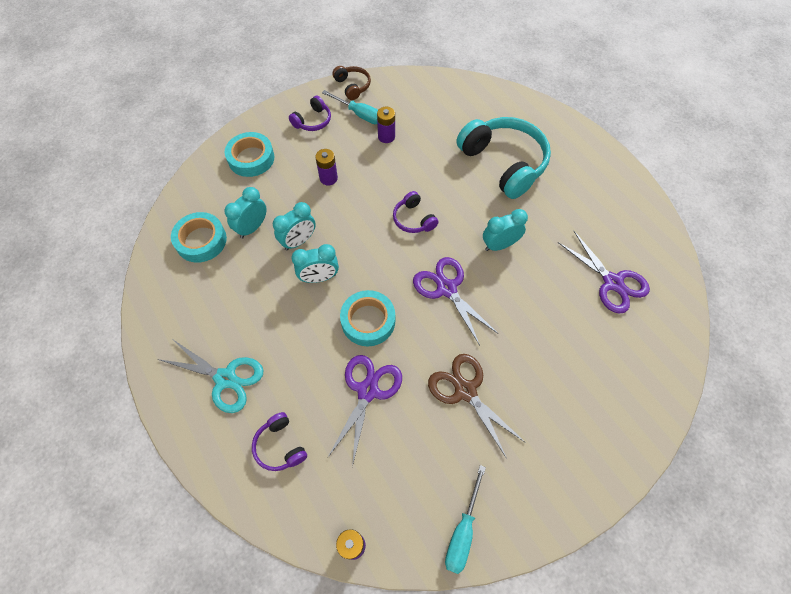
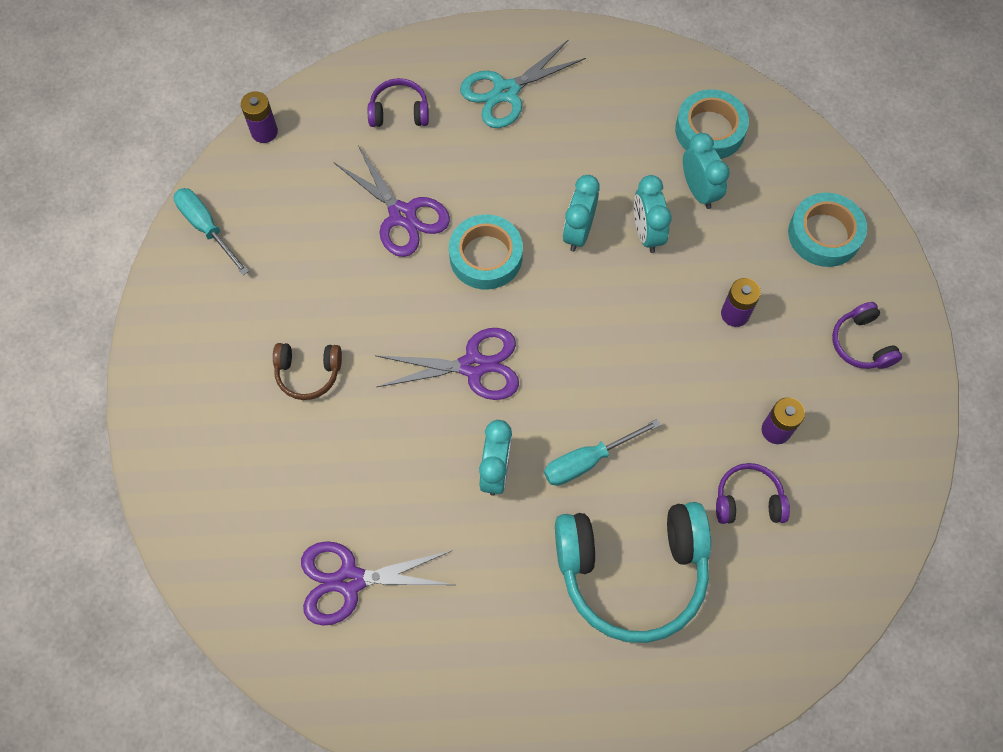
camera: 120 degrees right, 5 degrees up
(352, 86) = (913, 436): brown headphones -> brown headphones (308, 373)
(359, 114) = (843, 415): turquoise screwdriver -> turquoise screwdriver (587, 461)
(413, 219) = (602, 385): purple headphones -> purple headphones (748, 500)
(465, 391) = (335, 311): brown scissors -> none

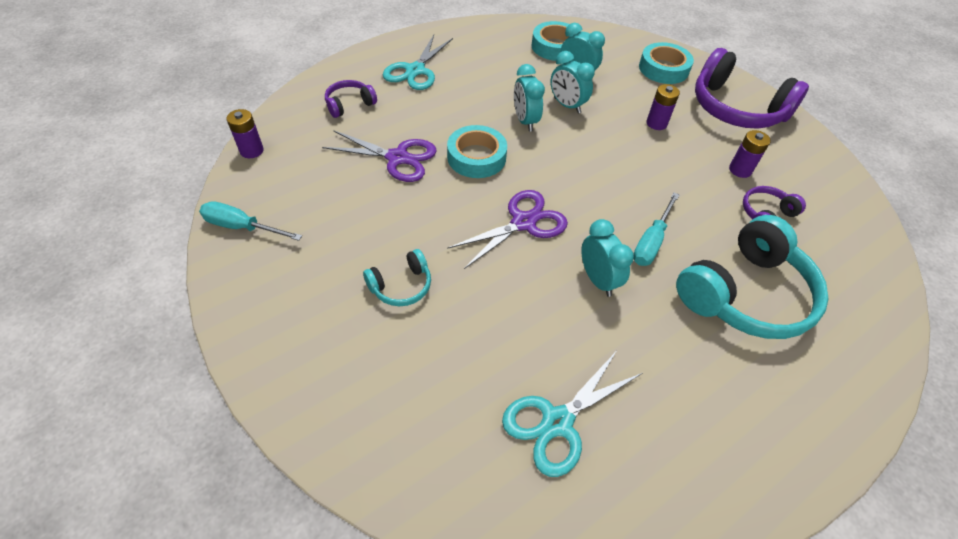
camera: 35 degrees left, 15 degrees down
(308, 373) = (401, 286): brown headphones -> turquoise headphones
(350, 581) = (557, 422): purple scissors -> turquoise scissors
(861, 343) = (736, 109): purple headphones -> purple headphones, size x2.11

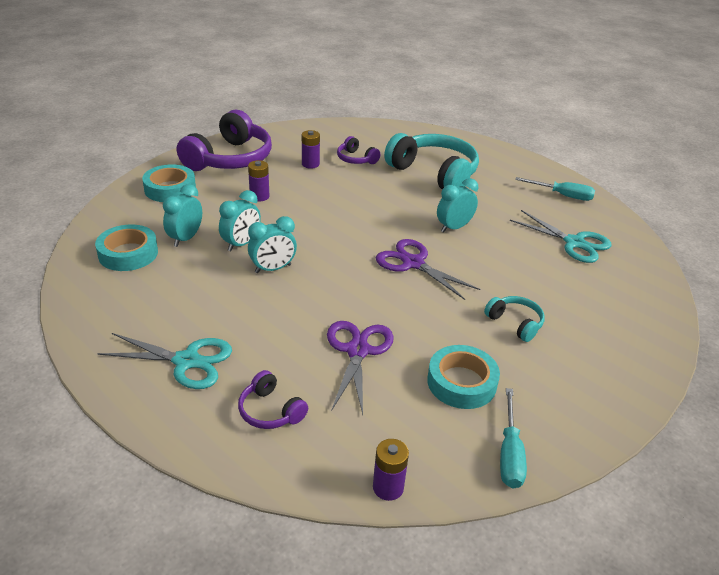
camera: 100 degrees left, 15 degrees down
(476, 157) = (338, 296): turquoise tape -> turquoise tape (461, 382)
(651, 242) = (405, 205): turquoise screwdriver -> turquoise screwdriver (562, 195)

